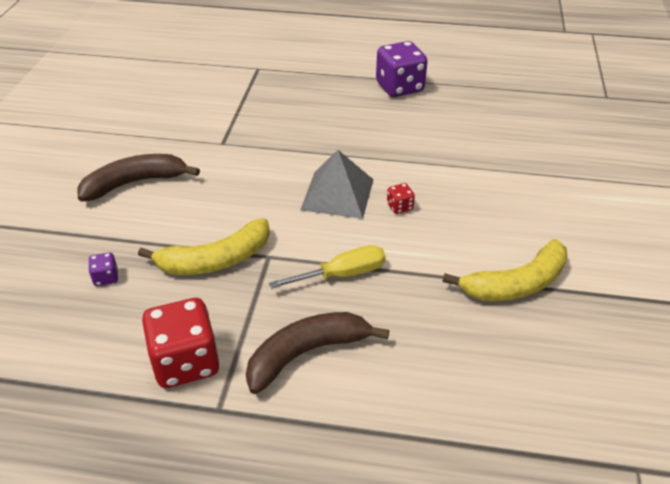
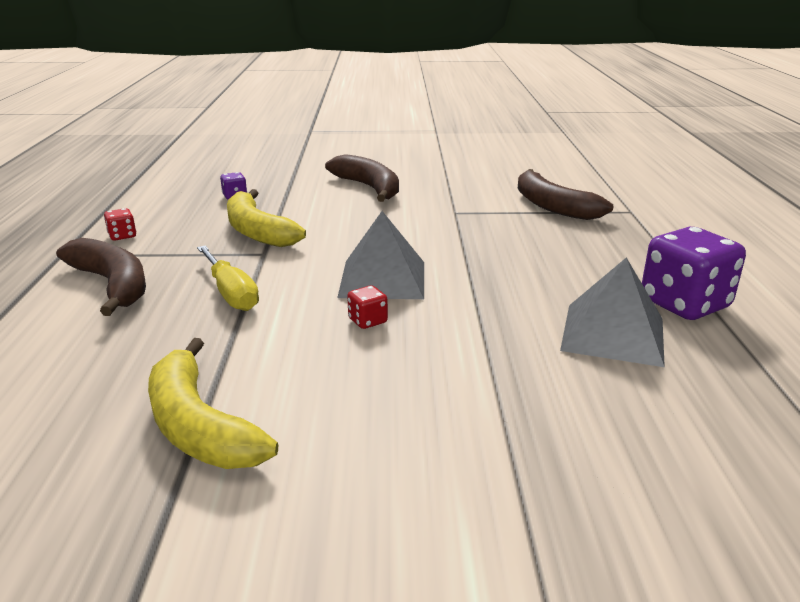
camera: 80 degrees right, 15 degrees down
(186, 362) = (122, 236): red dice -> red dice, size x0.44
(233, 97) = (552, 206): none -> brown banana
(429, 118) = (613, 334): none -> grey pyramid

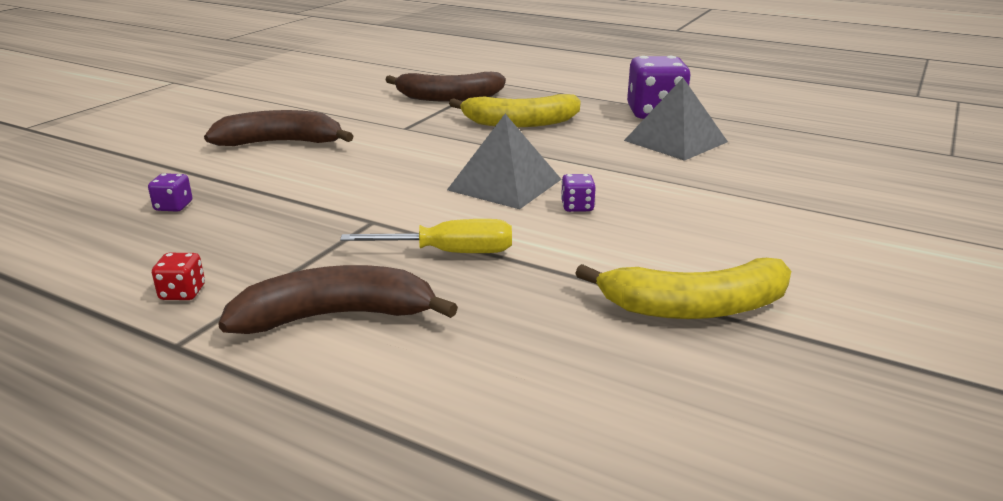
camera: 60 degrees left, 0 degrees up
(257, 231) = (307, 213): yellow banana -> yellow banana (520, 123)
(367, 321) = (577, 207): red dice -> purple dice

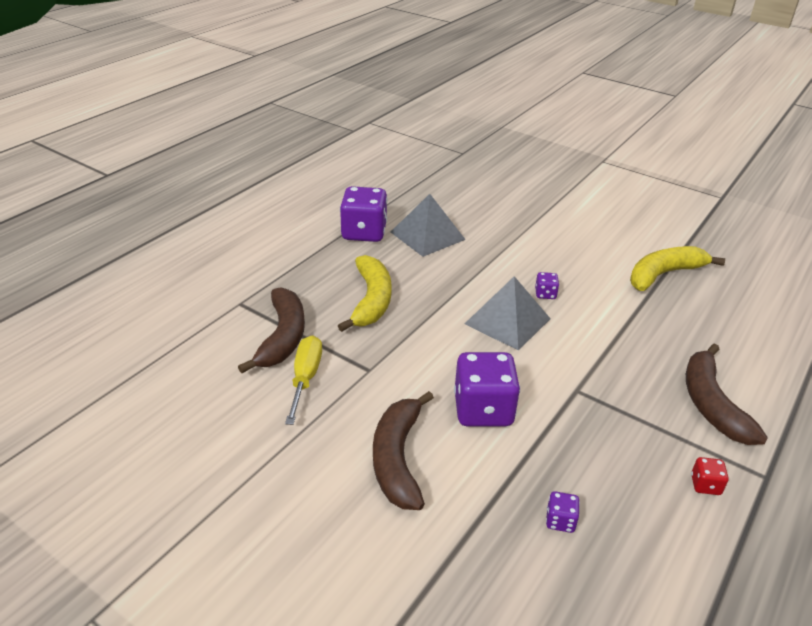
camera: 85 degrees left, 10 degrees up
(341, 173) = (483, 410): none -> purple dice
(449, 253) = (620, 354): yellow screwdriver -> yellow screwdriver (305, 378)
(695, 307) = (663, 274): yellow banana -> yellow banana turned 120 degrees counterclockwise

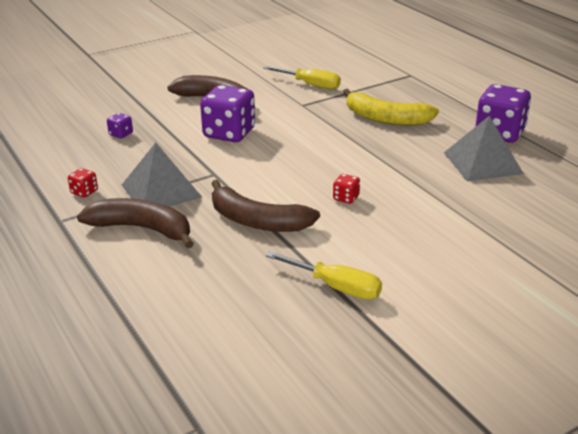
camera: 115 degrees right, 5 degrees down
(283, 337) = (360, 83): brown banana -> brown banana (257, 221)
(507, 321) = (319, 168): grey pyramid -> grey pyramid (161, 190)
(545, 294) = (346, 198): purple dice -> red dice
(663, 274) = (335, 287): yellow banana -> yellow screwdriver

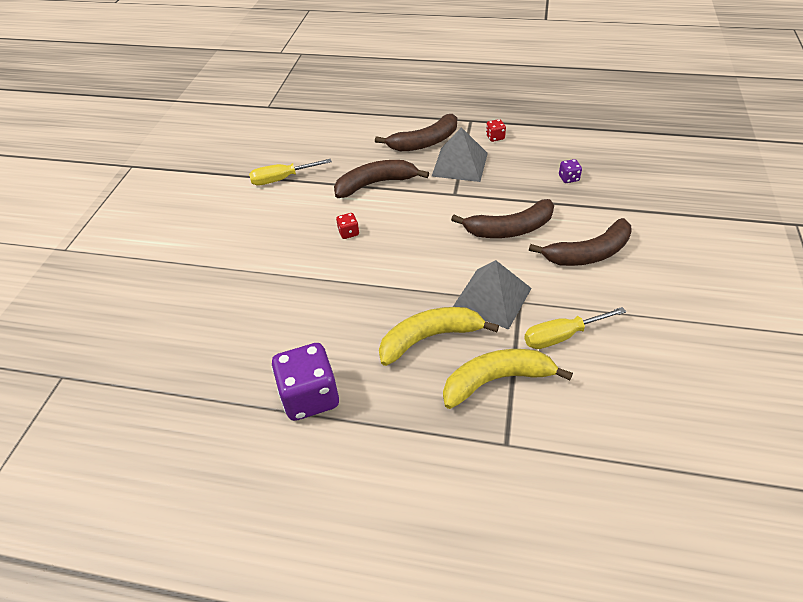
camera: 135 degrees right, 15 degrees up
(229, 133) = (510, 229): purple dice -> brown banana
(377, 90) = (496, 380): none -> yellow banana
(482, 163) = (290, 339): grey pyramid -> grey pyramid (492, 298)

